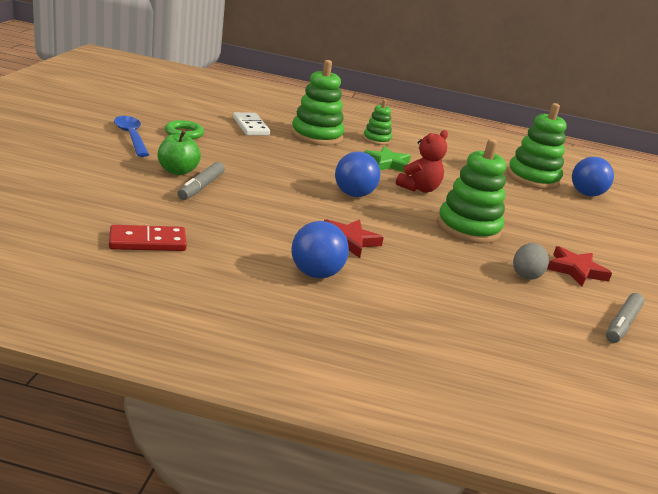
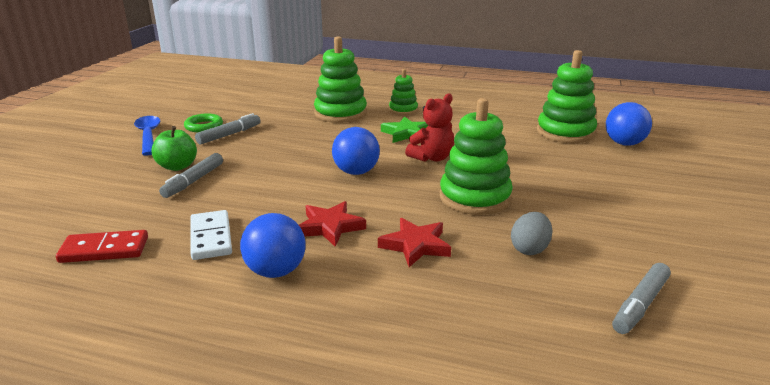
camera: 10 degrees right, 0 degrees up
(214, 145) = (229, 135): none -> grey marker
(251, 126) = (276, 111): white domino -> white domino (211, 237)
(576, 270) = (593, 237): red star -> red star (416, 245)

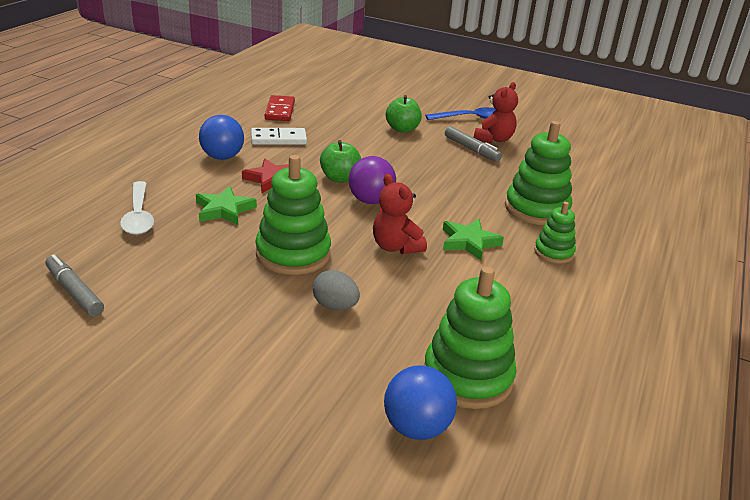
camera: 95 degrees right, 5 degrees up
(194, 181) = (372, 134): grey marker -> none
(204, 126) = (494, 139): green ring -> red teddy bear
(313, 190) = (339, 178): none -> green apple
(356, 172) = (370, 201): blue ball -> purple ball
(416, 245) = (224, 210): red star -> green star
(464, 303) = (138, 216): none -> white spoon
(529, 249) = (186, 261): grey egg -> grey egg (335, 306)

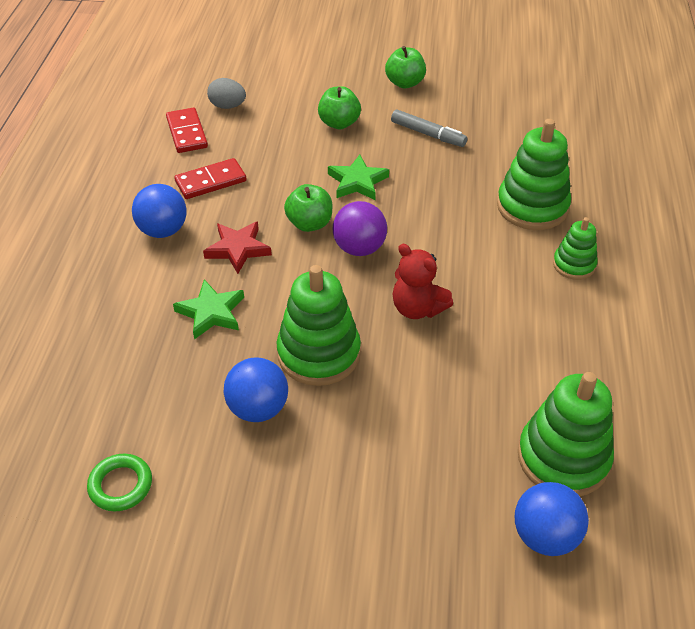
camera: 15 degrees left, 15 degrees up
(74, 292) = (120, 485): grey marker -> green ring
(138, 216) = (122, 352): white spoon -> none
(219, 274) = (258, 408): none -> blue ball
(278, 139) = (211, 181): white domino -> red domino
(335, 306) = (397, 411): grey egg -> grey egg (227, 106)
(469, 242) = (486, 277): green star -> green star (357, 182)
(470, 118) = (405, 83): blue spoon -> green apple
(494, 139) = (444, 110): red teddy bear -> none

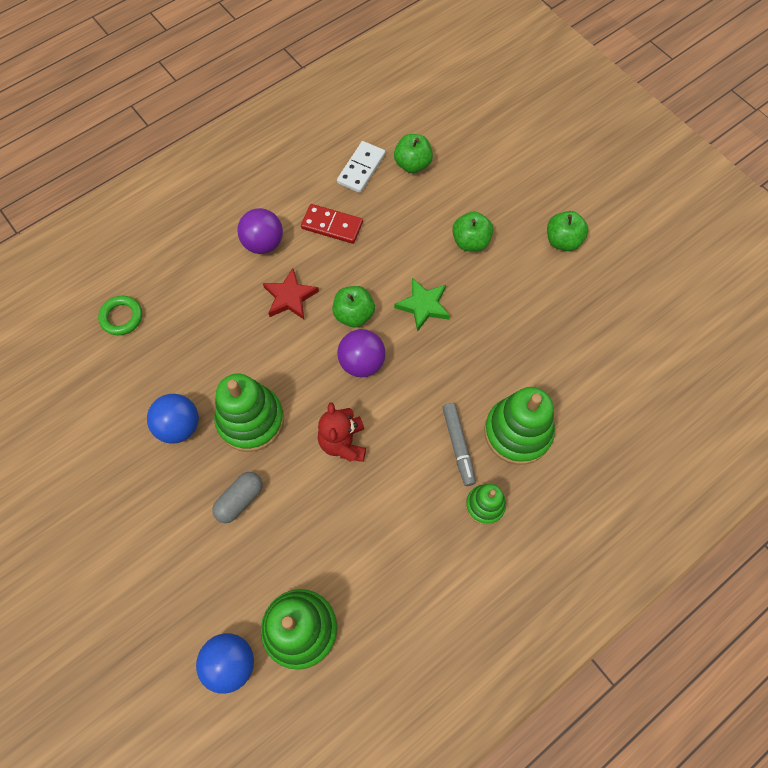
camera: 45 degrees right, 20 degrees up
(120, 485) = (67, 408): green ring -> green ring (121, 317)
(163, 230) = (263, 243): blue ball -> purple ball
(187, 133) = (361, 169): red domino -> white domino
(211, 312) = (225, 333): green star -> none
(227, 106) = (412, 164): grey egg -> green apple
(387, 415) = (240, 500): none -> grey capsule
(428, 134) = (522, 304): grey marker -> grey marker (458, 445)

